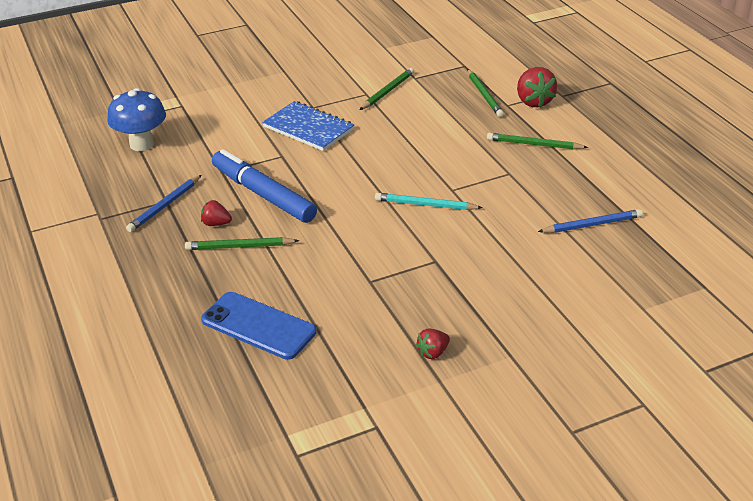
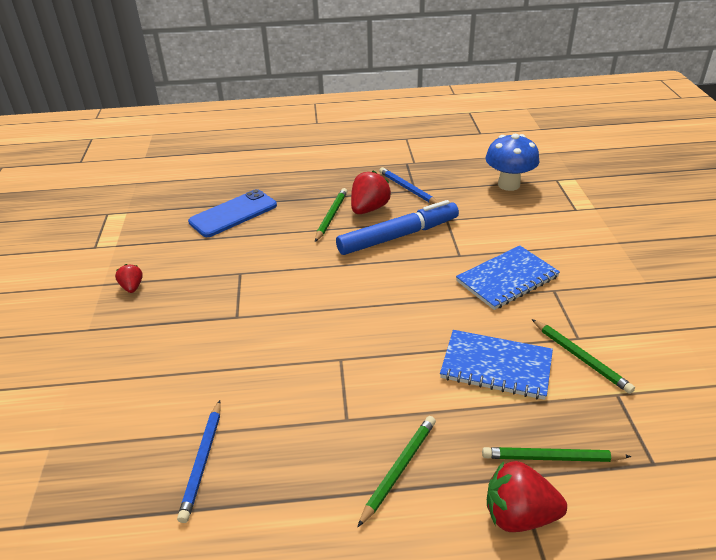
camera: 110 degrees right, 0 degrees up
(216, 223) = (369, 209): red strawberry -> red strawberry, size x1.77
(417, 121) = (496, 366): none -> blue notebook
(425, 205) = (325, 331): turquoise pencil -> none

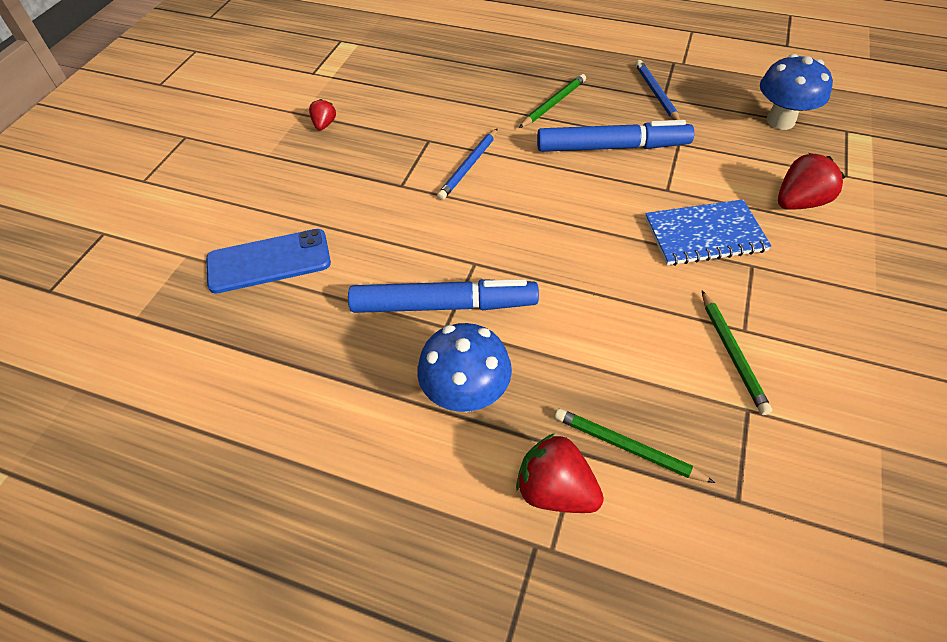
camera: 25 degrees right, 15 degrees up
(202, 461) = (298, 317): blue pencil -> blue pencil (468, 166)
(233, 214) = (456, 73): blue phone -> blue phone (269, 261)
(334, 402) = (444, 305): none -> blue marker
(369, 209) = (599, 106): red strawberry -> red strawberry (799, 202)
(399, 469) = (466, 395): green pencil -> blue mushroom
(496, 366) = (629, 328): blue notebook -> none

